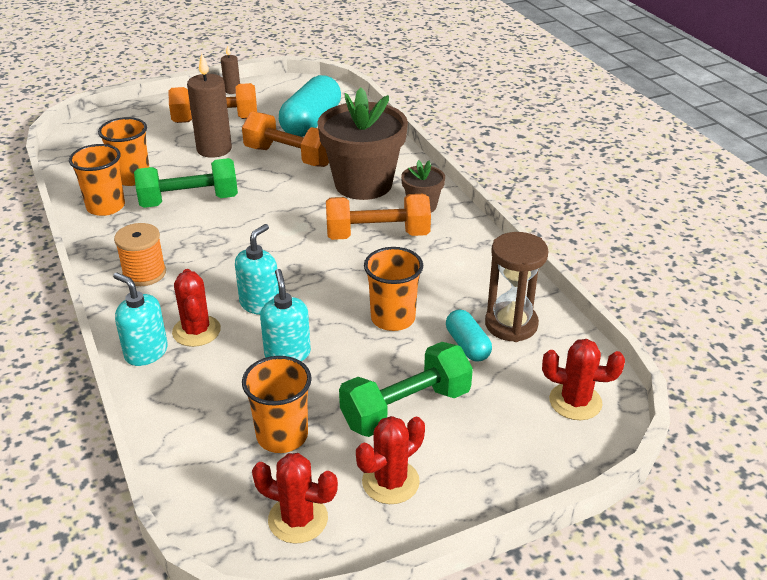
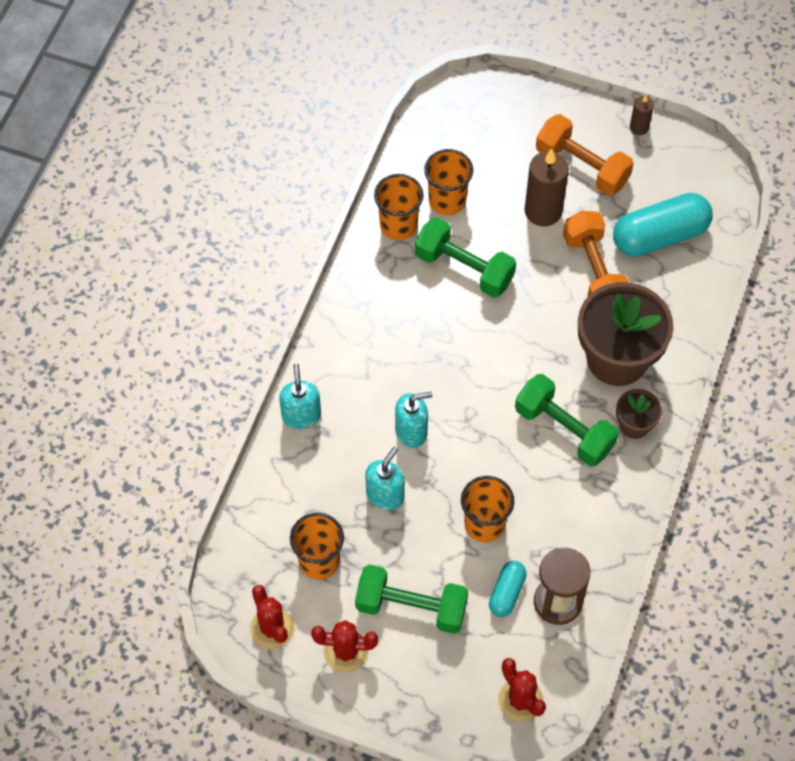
camera: 45 degrees right, 25 degrees up
(144, 273) = (363, 331): orange spool -> none
(196, 331) = (348, 422): red cactus -> none
(377, 235) = (564, 429): orange dumbbell -> green dumbbell

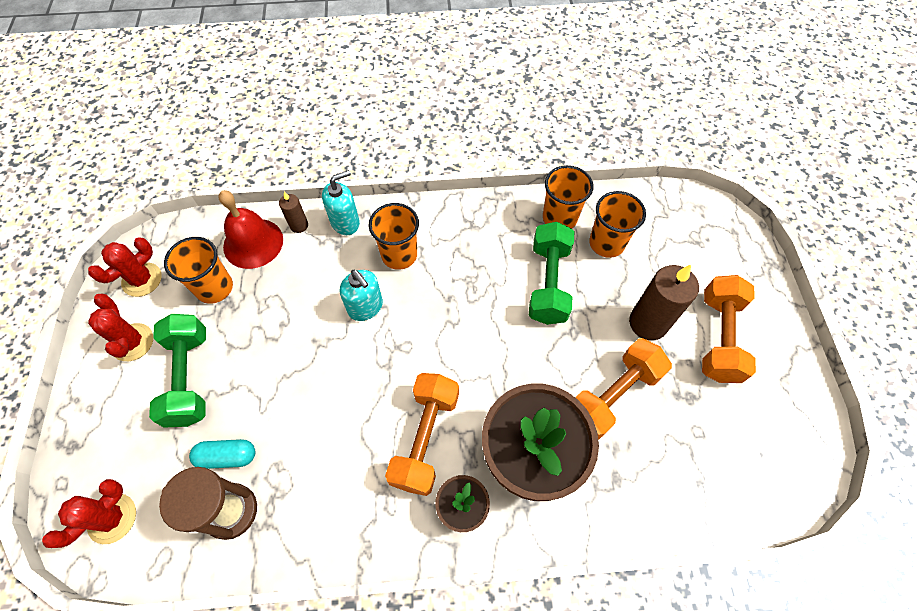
camera: 65 degrees right, 0 degrees up
(281, 510) = (253, 243): none -> red bell
(385, 495) = (295, 312): turquoise soap dispenser -> none
(484, 524) = (294, 406): orange cup -> orange cup (399, 255)
(564, 429) = (425, 438): green dumbbell -> orange dumbbell
(639, 127) = (799, 371): brown candle -> brown candle (299, 225)
(659, 236) = (693, 443): turquoise capsule -> none

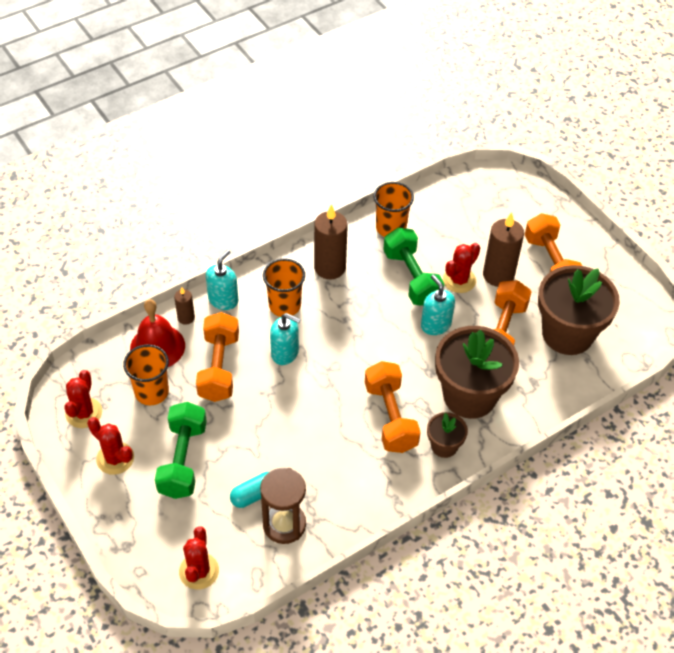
camera: 30 degrees left, 10 degrees down
(190, 377) = (183, 460): green dumbbell -> green dumbbell turned 45 degrees clockwise
(293, 292) = (219, 367): none -> orange dumbbell
(470, 234) = (330, 267): none -> brown candle
(542, 350) = (435, 325): none -> turquoise soap dispenser
(599, 309) = (459, 280): none -> red cactus
(606, 243) = (437, 232): orange cup -> none
(692, 436) = (567, 334): none -> brown flower pot

